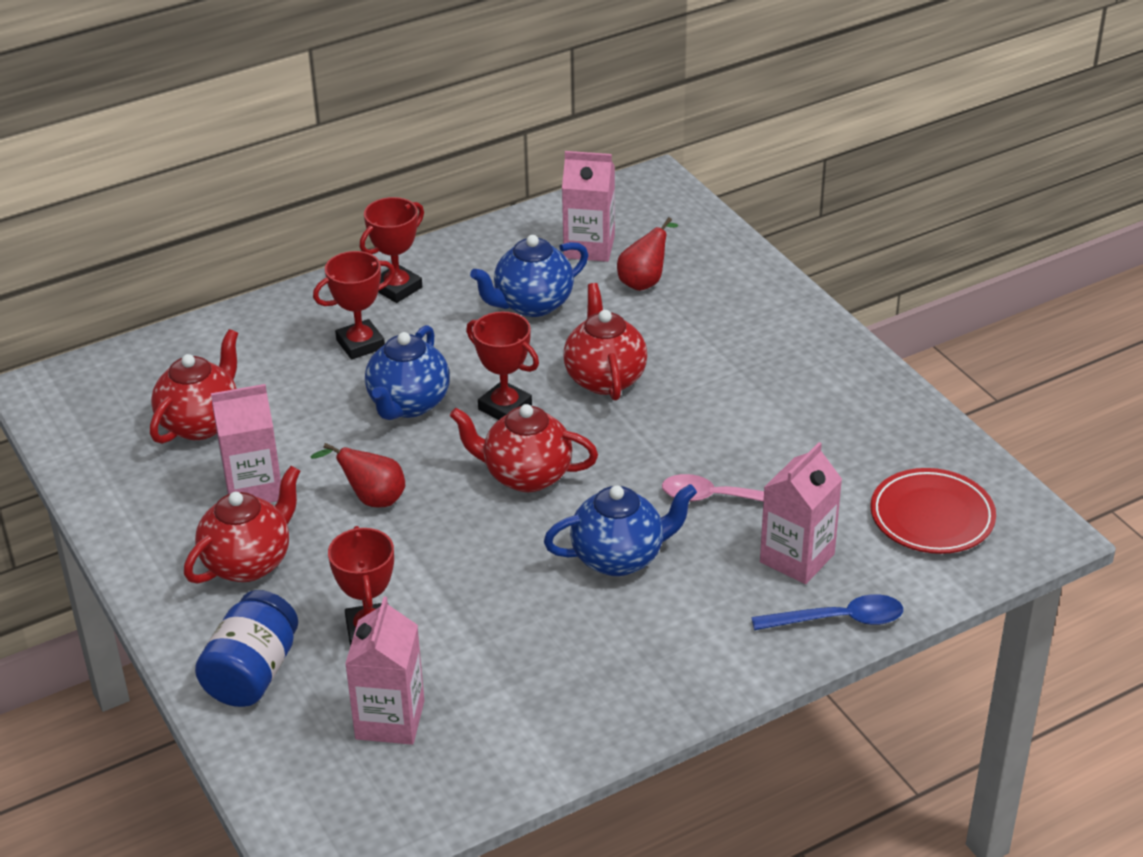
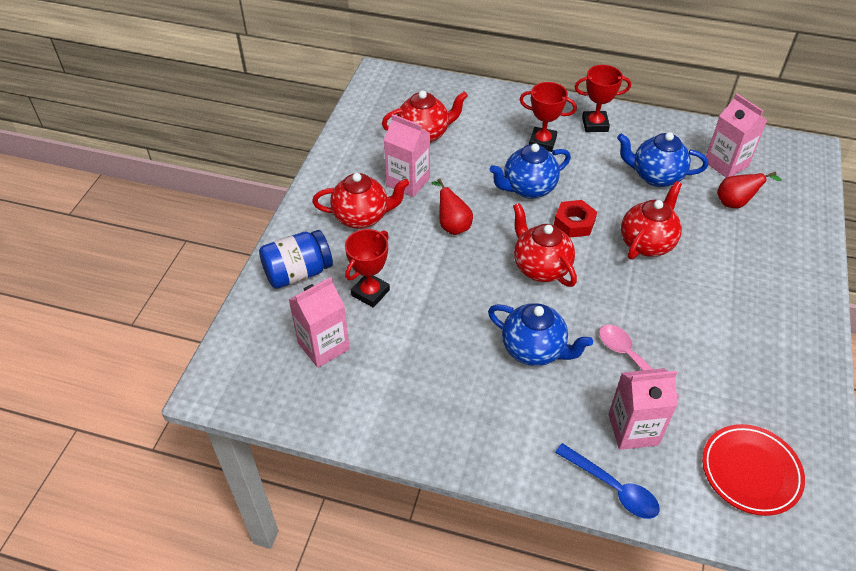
camera: 45 degrees right, 10 degrees up
(505, 407) = (574, 223): red trophy -> red nut

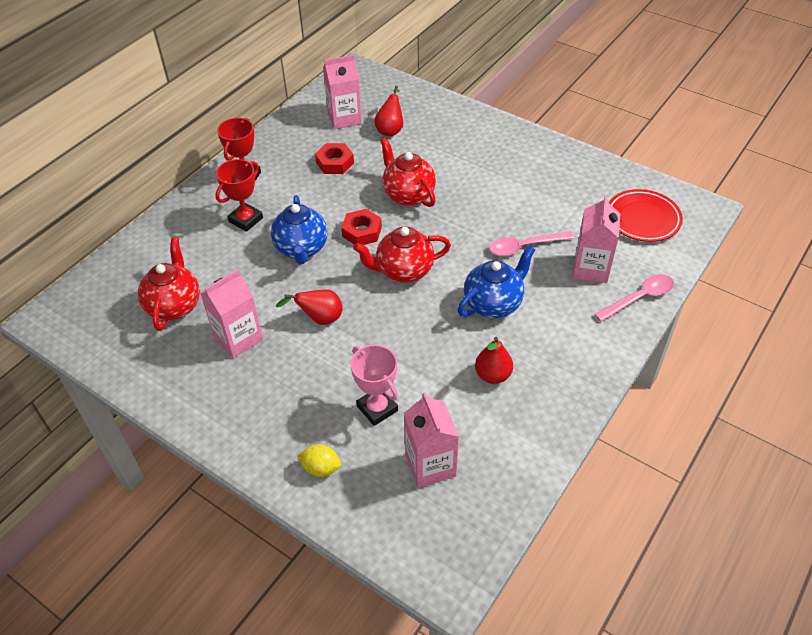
camera: 70 degrees left, 0 degrees up
(298, 273) = (321, 468): blue jar -> yellow lemon
(362, 217) = (268, 391): red teapot -> none
(370, 293) = (377, 408): red trophy -> pink trophy
(442, 370) = (493, 375): none -> red pear
(612, 487) = (639, 298): blue spoon -> pink spoon
(655, 176) = (335, 163): blue teapot -> red nut

